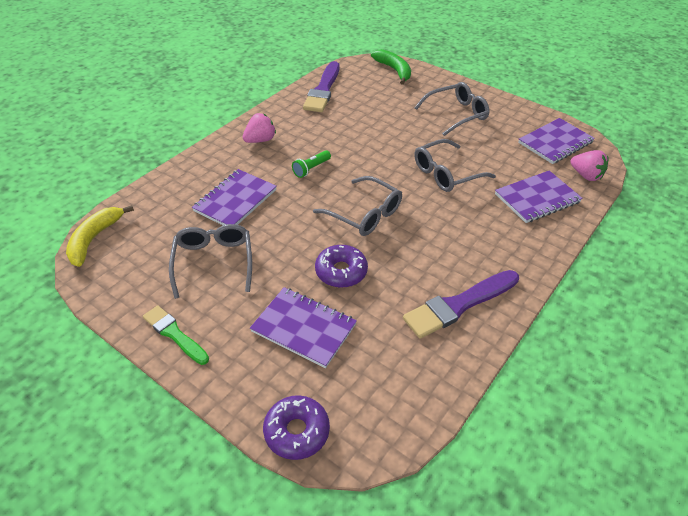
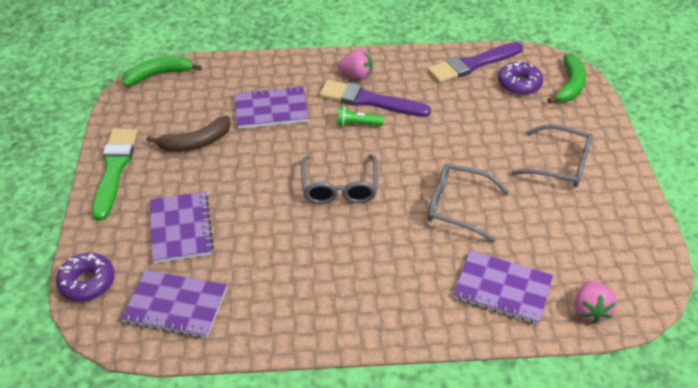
camera: 50 degrees right, 0 degrees up
(94, 239) = (158, 75): yellow banana -> green banana
(174, 334) = (114, 169): green brush -> green brush, size x1.58
(213, 263) = (196, 142): grey glasses -> brown banana
(341, 271) = (258, 213): purple donut -> purple donut (519, 84)
(459, 305) = (295, 305): purple brush -> purple brush (369, 100)
(555, 143) = (616, 260): purple notebook -> purple notebook (175, 306)

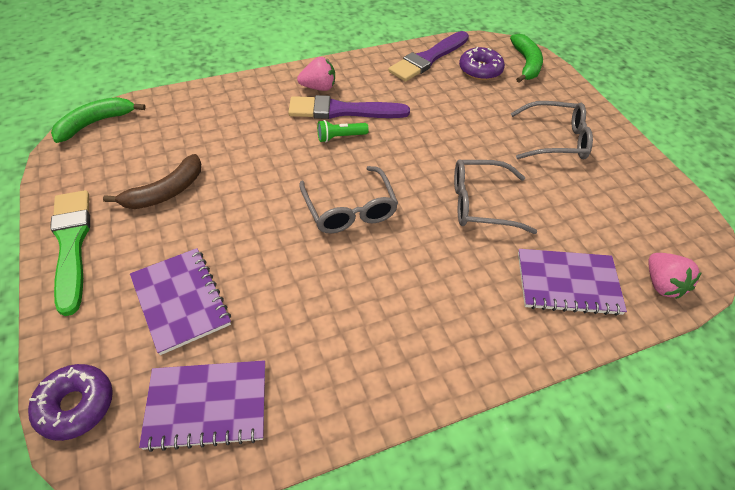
camera: 20 degrees left, 5 degrees up
(271, 110) = (240, 139): purple notebook -> none

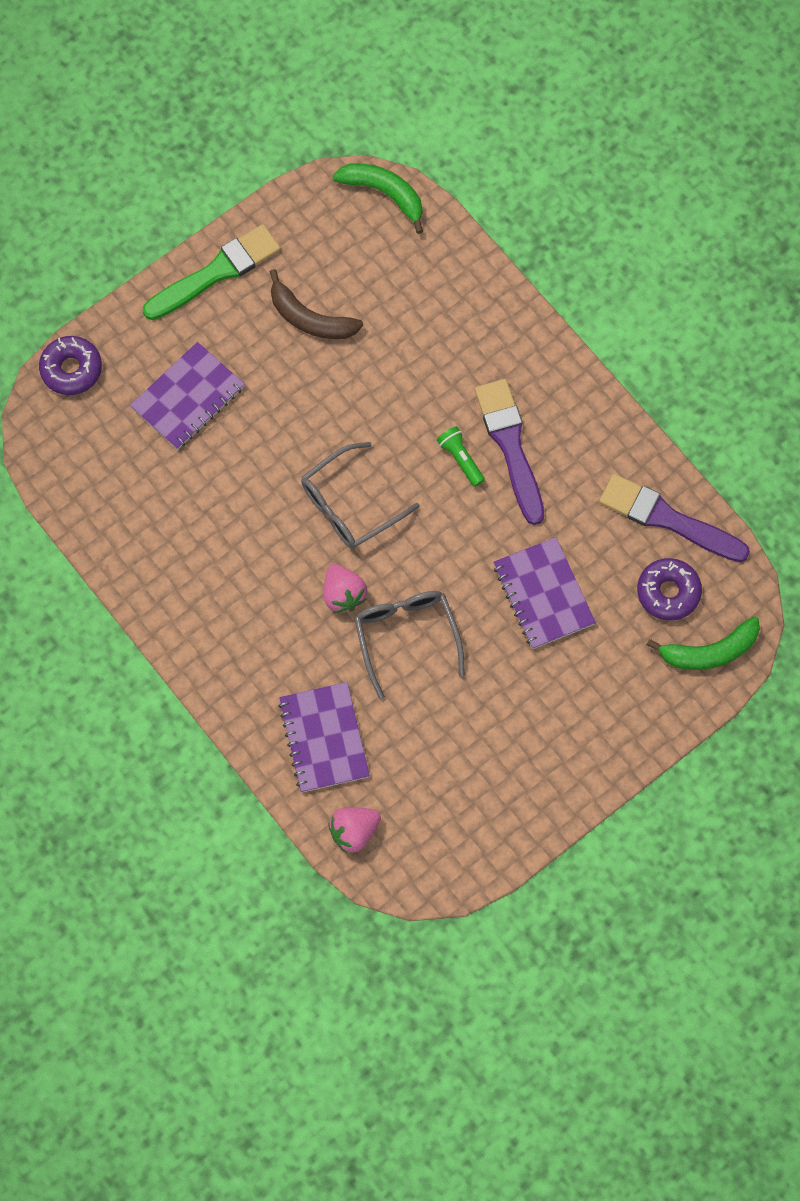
camera: 75 degrees right, 20 degrees up
(207, 406) = (100, 464): purple notebook -> purple notebook (543, 594)
(318, 87) = (545, 403): pink strawberry -> pink strawberry (343, 594)
(555, 140) = (550, 706): grey glasses -> none

